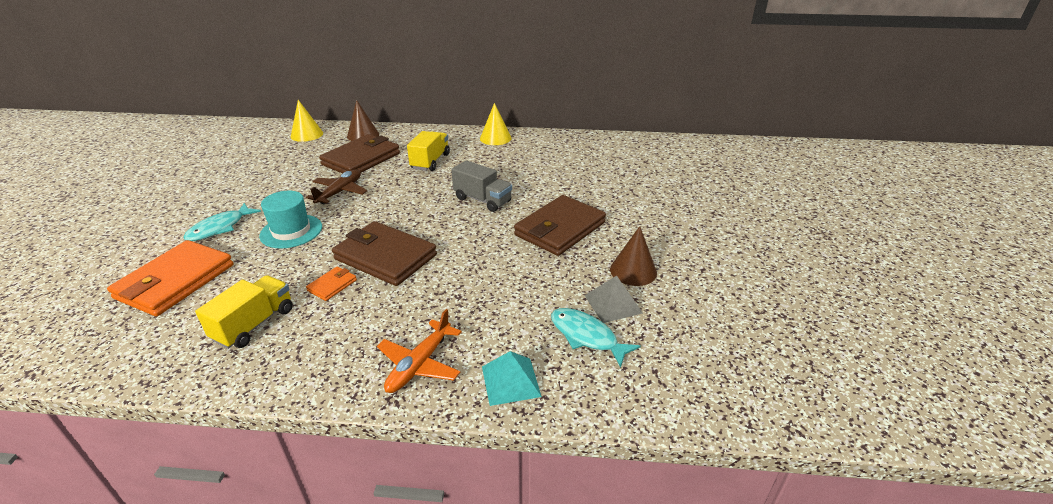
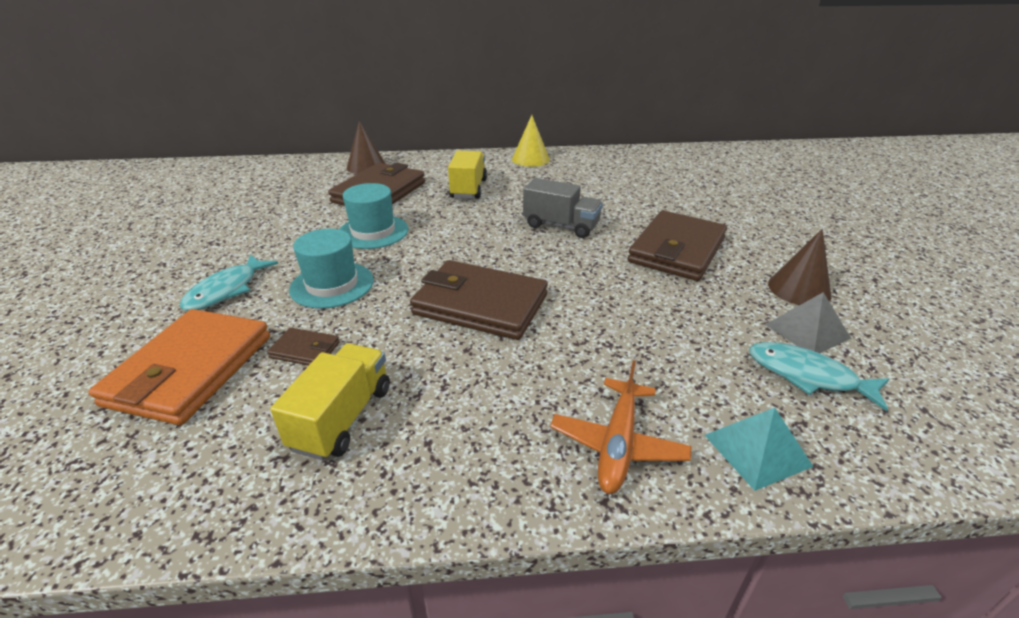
camera: 10 degrees left, 0 degrees up
(252, 276) = (305, 350): none -> brown wallet
(307, 134) = (293, 170): yellow cone -> none
(332, 285) = (428, 349): orange wallet -> none
(340, 192) = (373, 232): brown plane -> turquoise hat

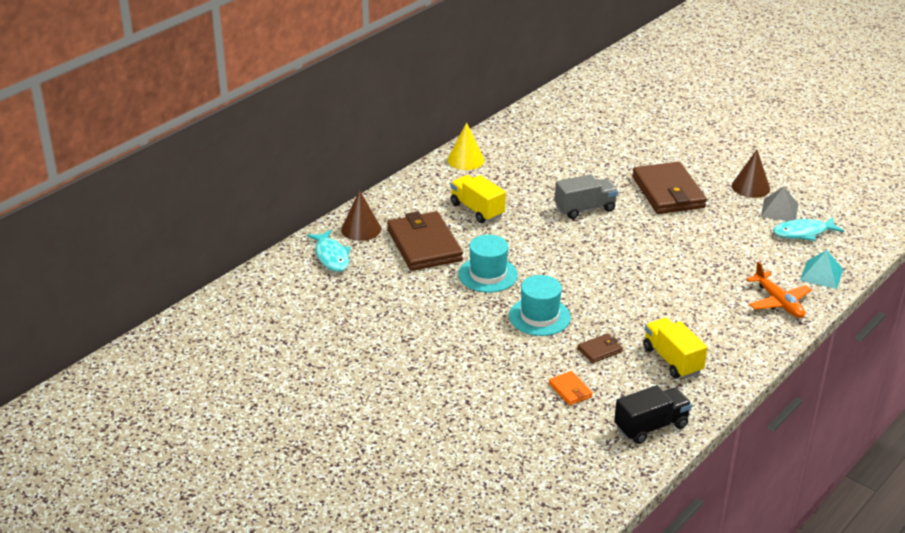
camera: 45 degrees left, 0 degrees up
(139, 486) = (651, 426): none -> black truck
(190, 370) = (570, 390): orange wallet -> orange wallet, size x0.44
(226, 290) = (491, 354): turquoise fish -> turquoise fish (331, 256)
(480, 304) = (632, 280): brown wallet -> none

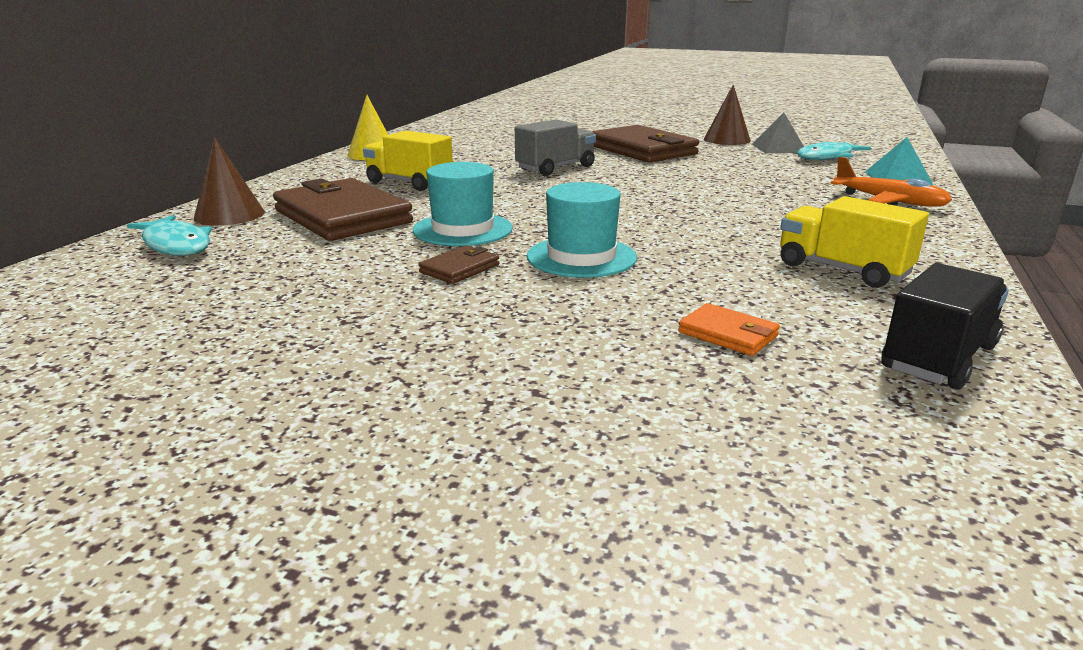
camera: 20 degrees left, 10 degrees down
(600, 350) = (718, 277): brown wallet -> brown wallet (460, 268)

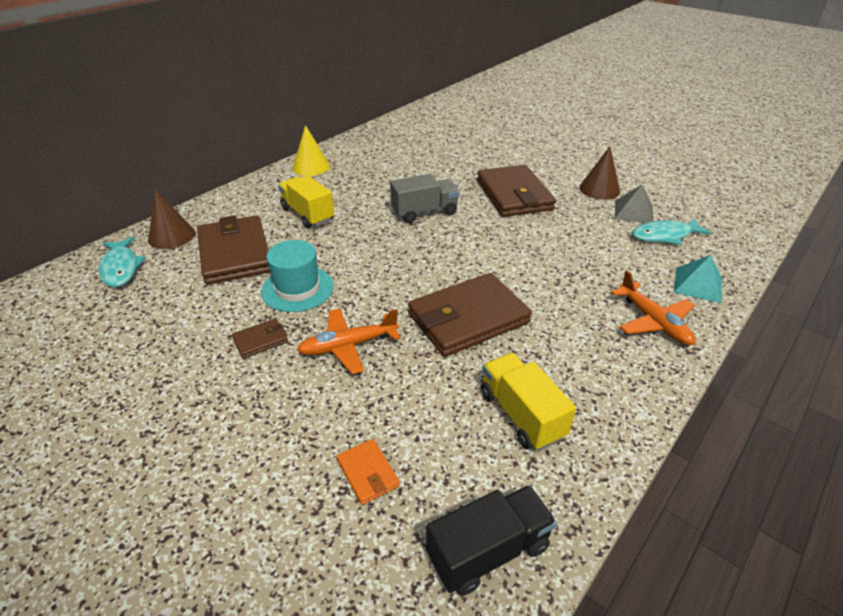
camera: 20 degrees right, 15 degrees up
(581, 257) = (348, 346): turquoise hat -> orange plane
(699, 223) = (468, 318): none -> brown wallet

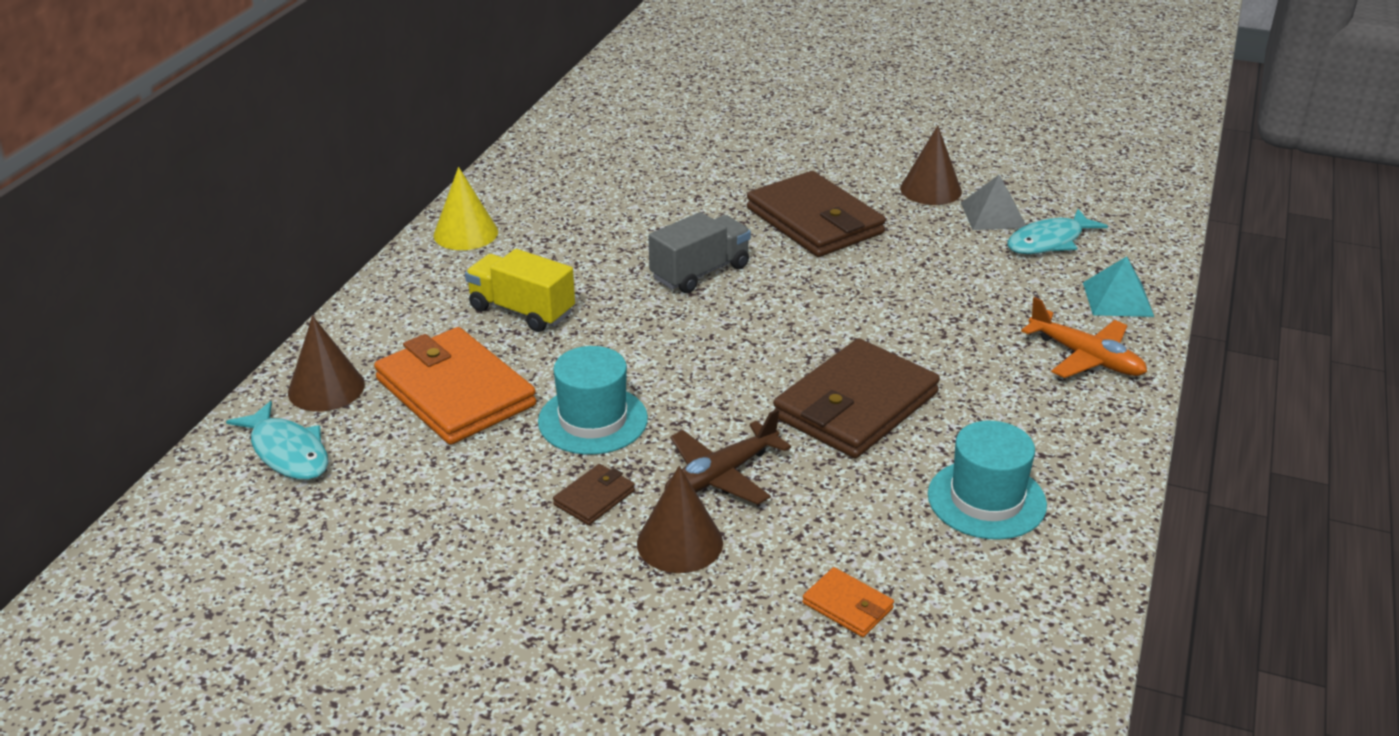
camera: 20 degrees left, 5 degrees down
(235, 253) = (455, 392): brown wallet -> orange wallet
(289, 387) = (680, 542): none -> brown cone
(348, 346) = (720, 476): orange plane -> brown plane
(488, 551) = (1027, 639): black truck -> none
(521, 414) = (986, 500): yellow truck -> turquoise hat

